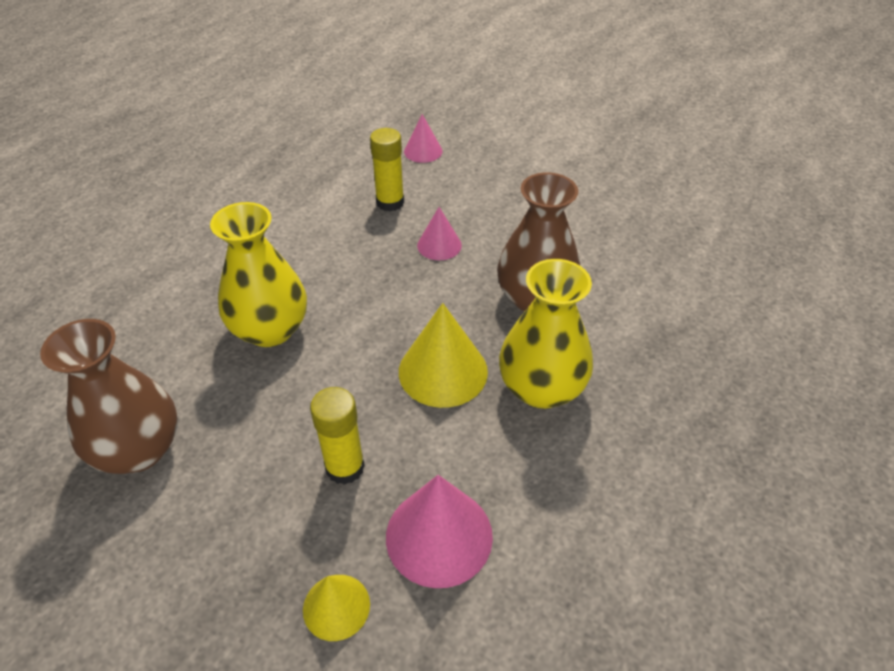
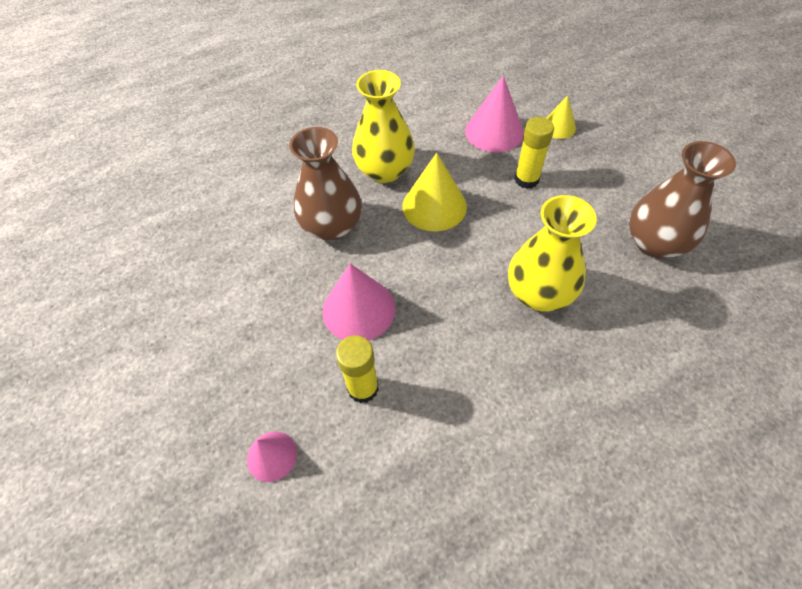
camera: 145 degrees left, 10 degrees up
(439, 245) = (359, 309): pink cone -> pink cone, size x1.71

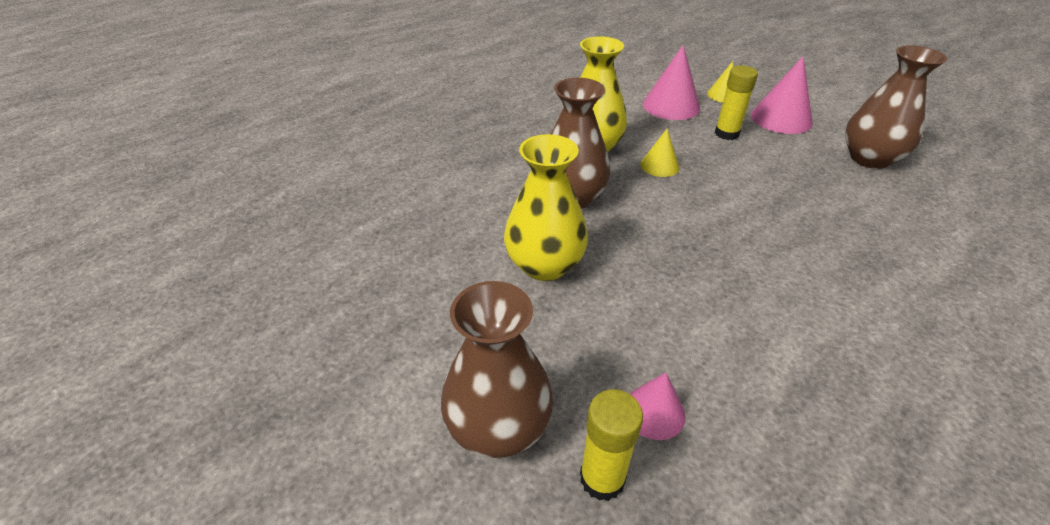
camera: 20 degrees left, 15 degrees down
(154, 433) = (498, 427): none -> brown vase
(359, 309) = (649, 259): pink cone -> pink cone (781, 119)
(363, 388) = (704, 324): yellow glue stick -> yellow glue stick (602, 478)
(434, 206) = (659, 165): yellow cone -> yellow cone, size x0.59
(539, 293) = (806, 212): yellow vase -> yellow vase (544, 265)

